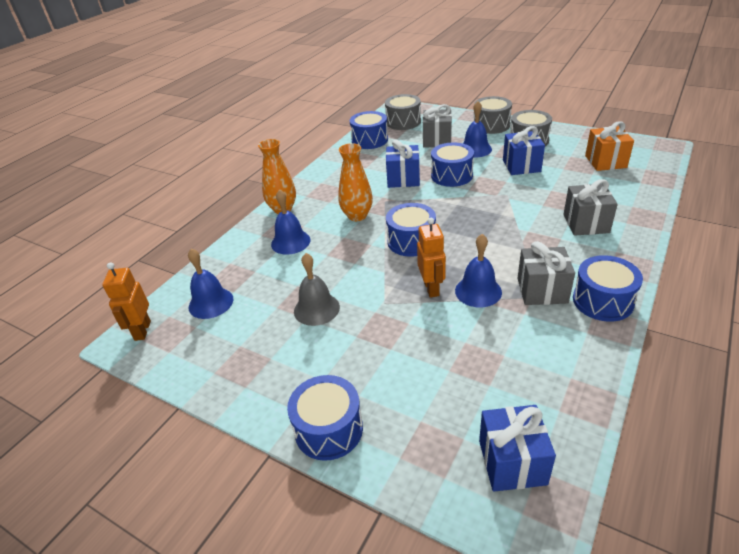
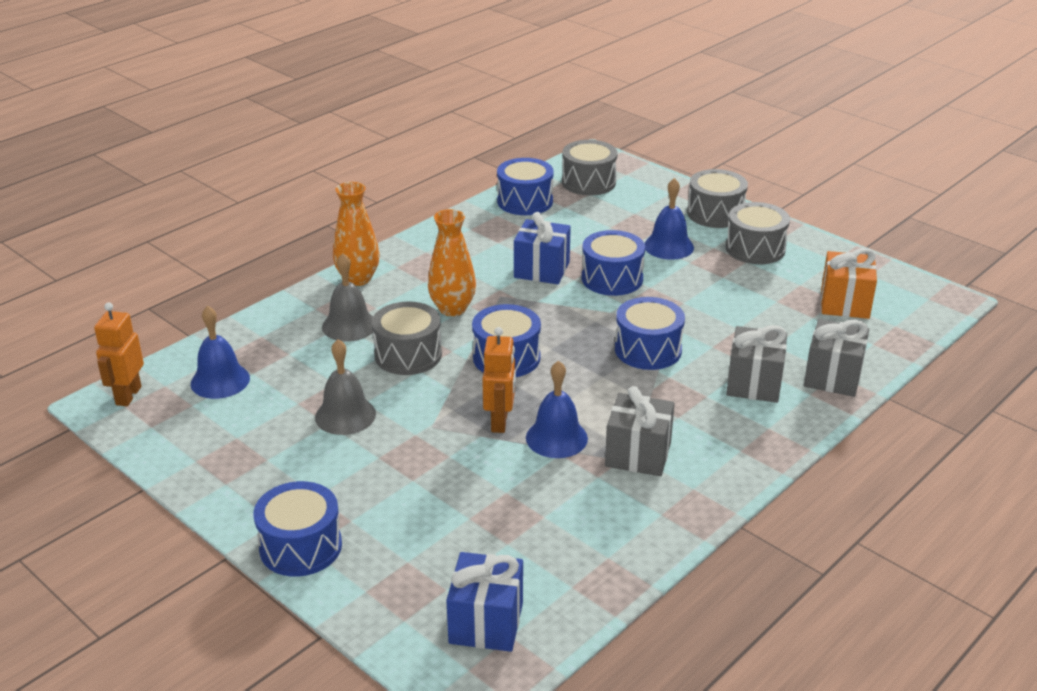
camera: 10 degrees right, 5 degrees down
(290, 242) = (349, 325): blue bell -> grey bell
(342, 254) = (408, 355): none -> grey drum
(437, 140) = (621, 221): grey gift -> grey gift (832, 377)
(521, 166) = (719, 285): blue gift -> none
(602, 301) = (706, 483): blue drum -> blue drum (648, 350)

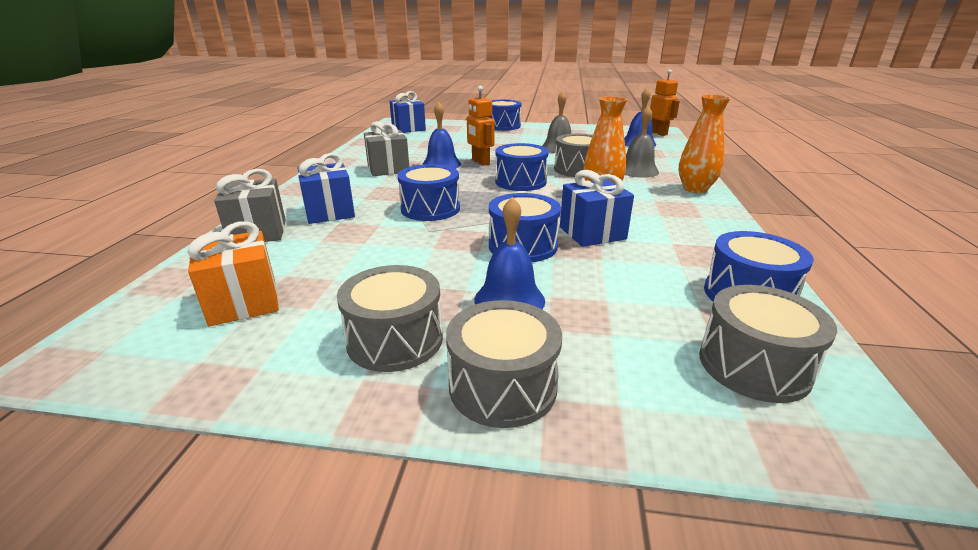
camera: 145 degrees right, 5 degrees down
(754, 383) = (329, 212): grey gift -> blue gift

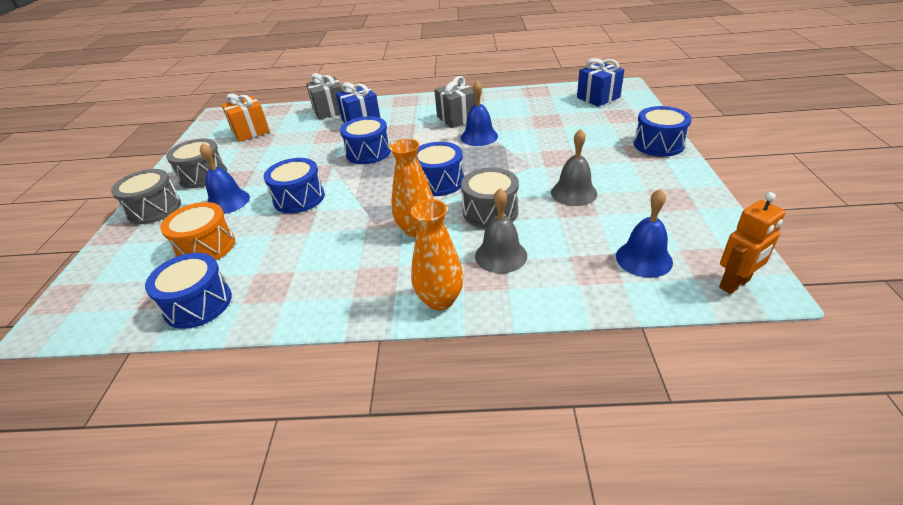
camera: 85 degrees right, 10 degrees up
(480, 162) = (494, 153): orange robot -> none
(592, 233) = (318, 228): blue gift -> none
(631, 305) = (206, 247): none -> orange drum
(753, 365) = (125, 292): grey drum -> none

